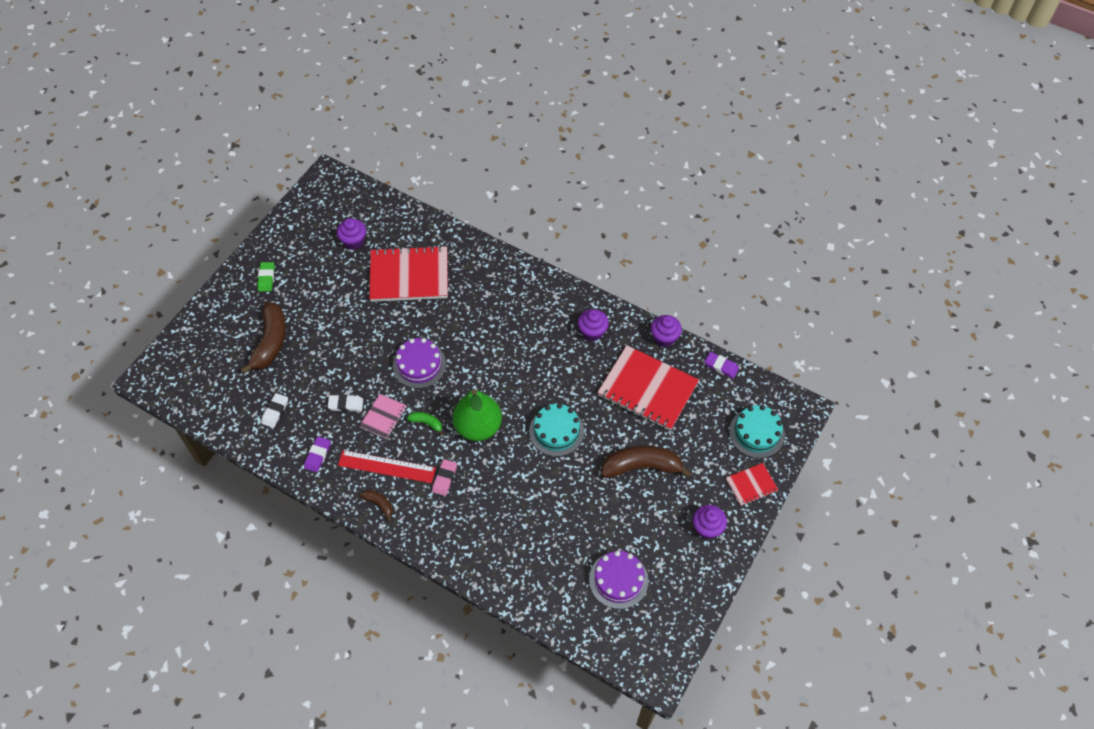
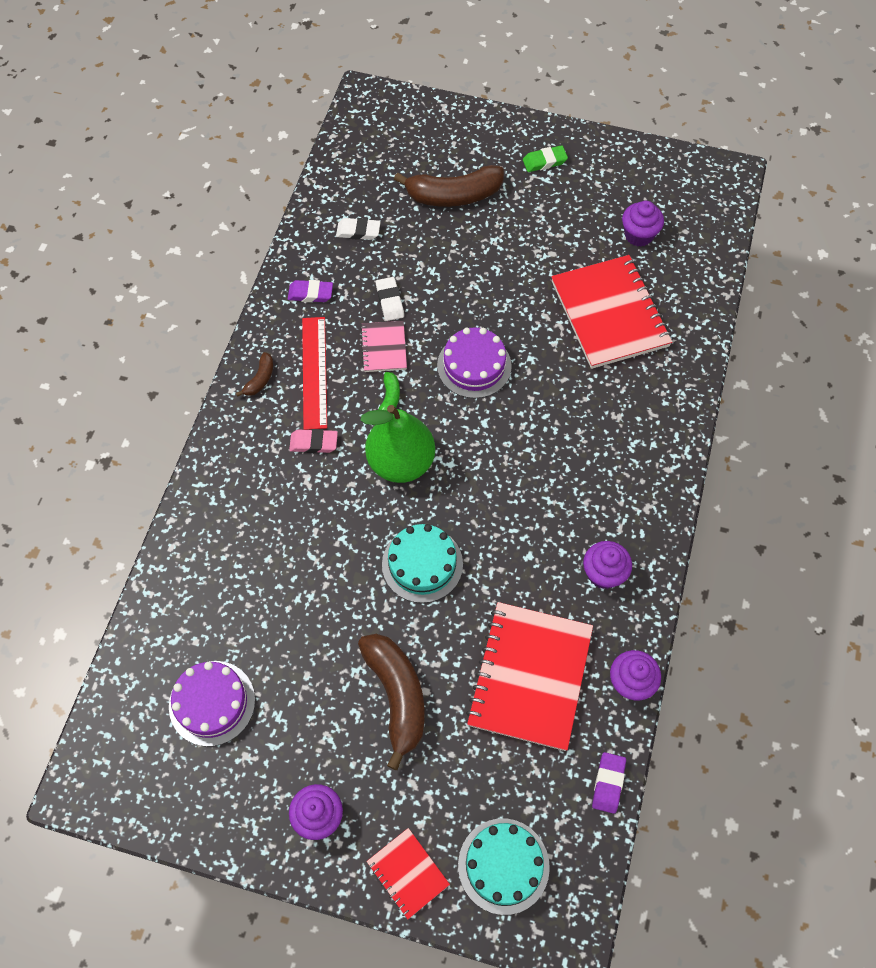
camera: 75 degrees right, 5 degrees up
(383, 417) = (384, 348): pink notebook -> pink notebook turned 75 degrees clockwise

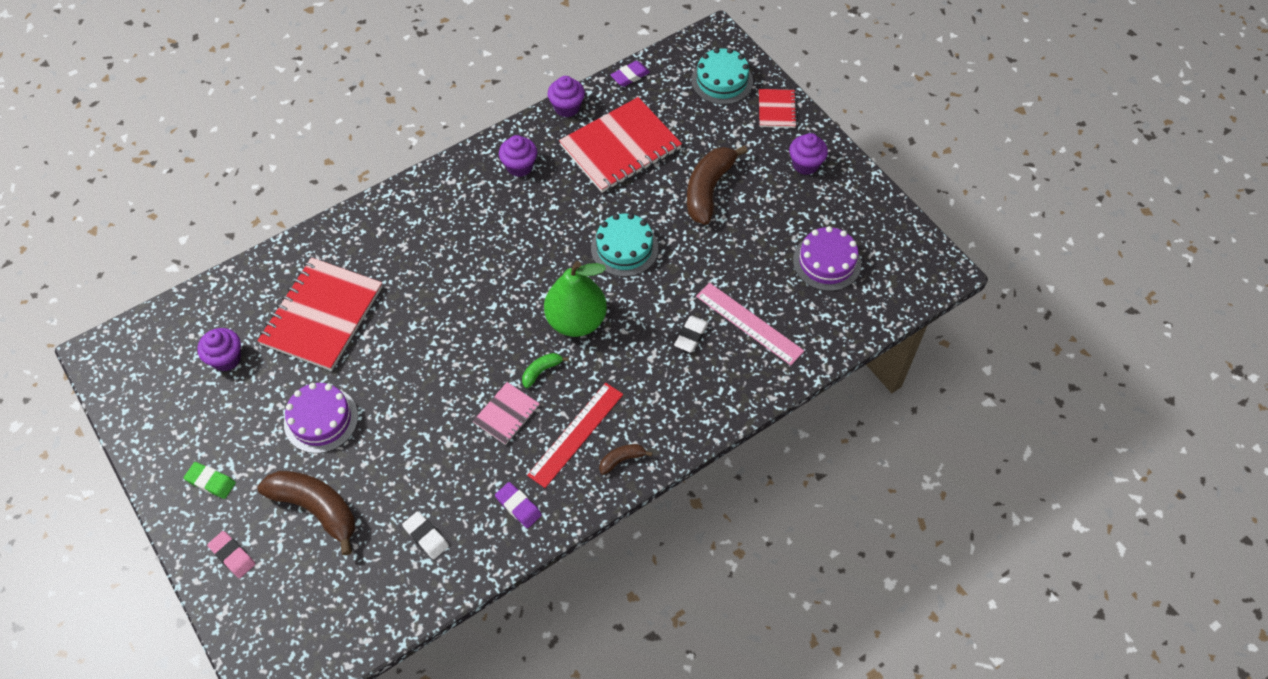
camera: 140 degrees left, 5 degrees down
(243, 576) = (749, 323): none -> pink ruler
(314, 443) = (624, 379): pink eraser -> pink eraser (232, 556)
(390, 301) = (464, 450): white eraser -> white eraser (691, 336)
(474, 366) = (457, 350): purple cake -> purple cake (321, 419)

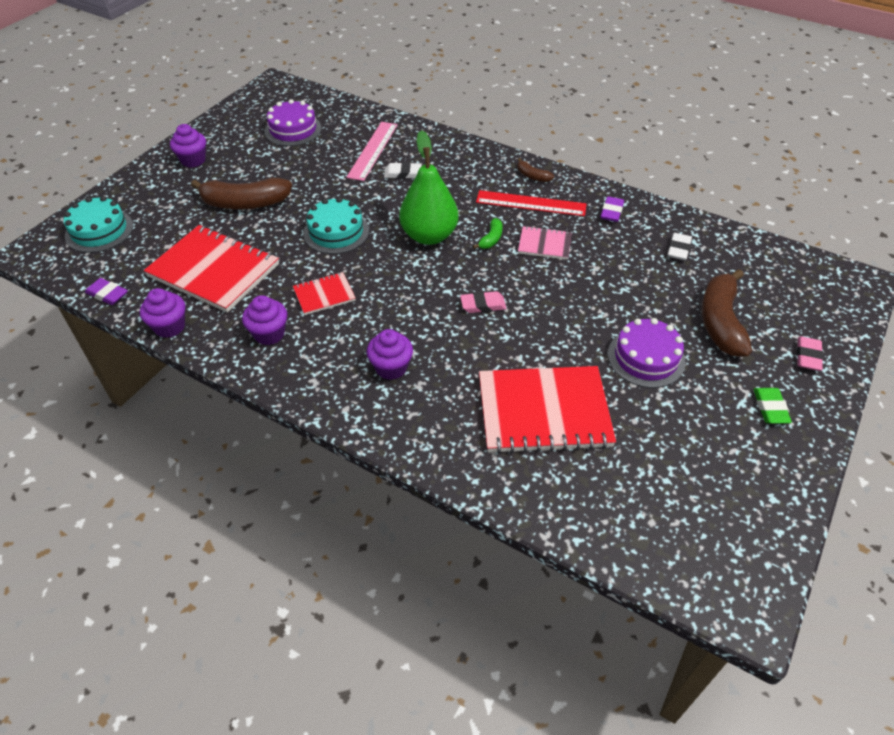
camera: 115 degrees left, 10 degrees down
(226, 359) = (650, 470): purple cupcake -> purple cupcake (391, 368)
(459, 325) = (483, 305): none -> pink eraser
(541, 371) = (491, 239): green banana -> green banana turned 90 degrees counterclockwise
(777, 110) = (130, 189): red notebook -> red notebook (324, 295)

